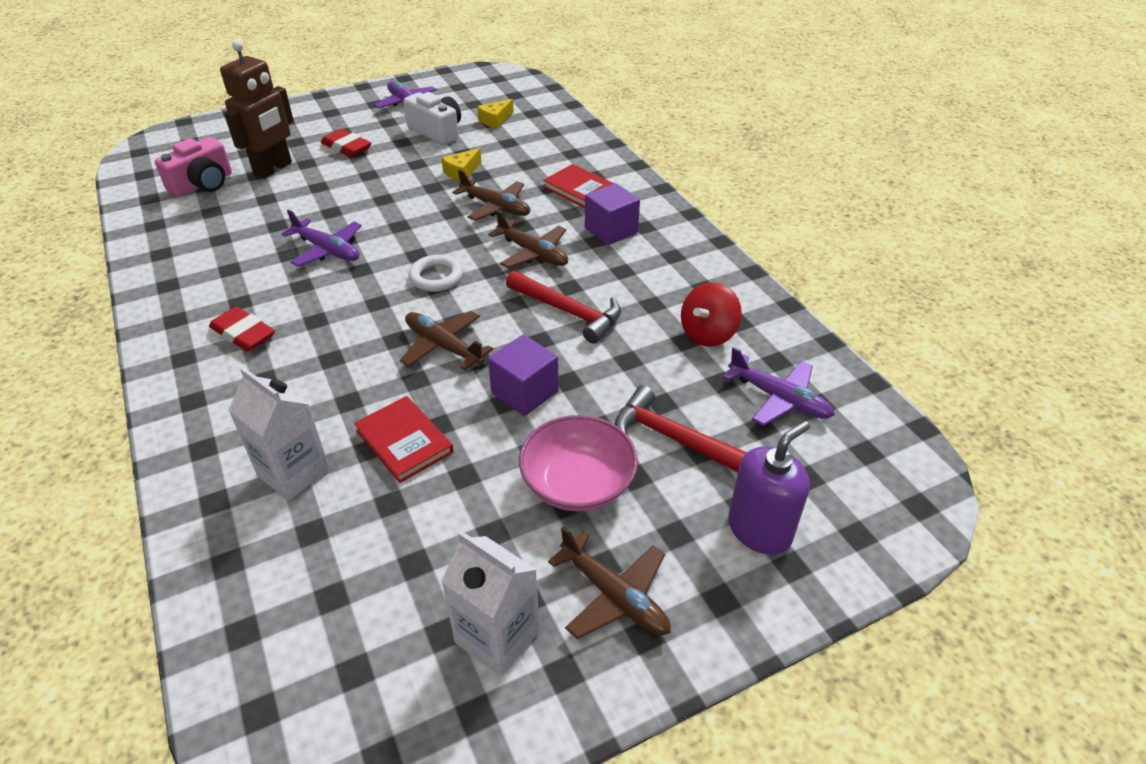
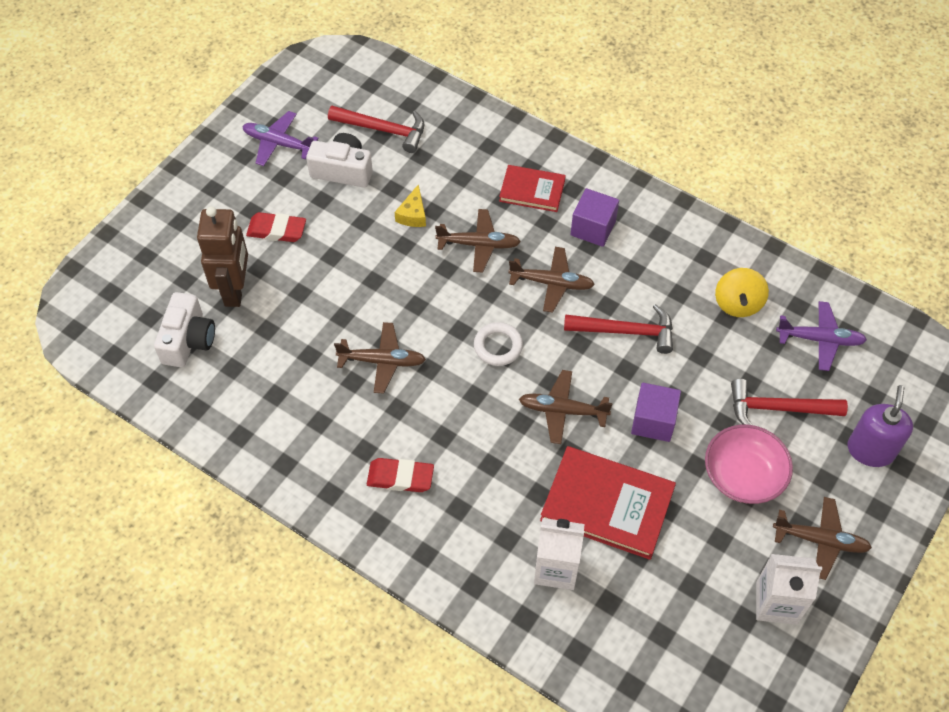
camera: 30 degrees left, 15 degrees up
(203, 184) = (188, 340): pink camera -> white camera
(327, 250) = (382, 361): purple plane -> brown plane
(404, 441) = (607, 505): red book -> red book, size x1.67
(495, 120) = (383, 130): yellow cheese -> red hammer
(708, 334) = (737, 303): red spinning top -> yellow spinning top

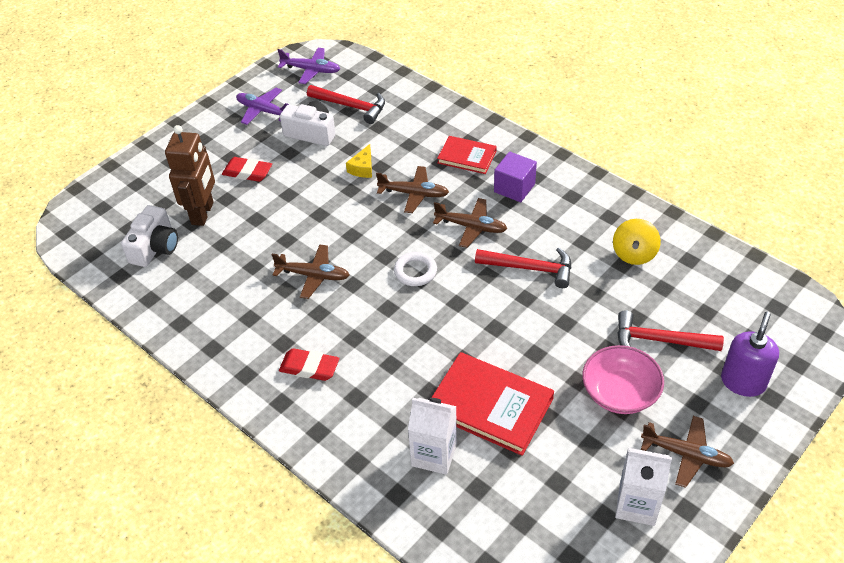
camera: 10 degrees right, 10 degrees down
(563, 410) = (463, 326): brown plane -> none
(653, 421) = (543, 341): purple cube -> none
(820, 340) = (705, 288): purple plane -> purple plane (311, 70)

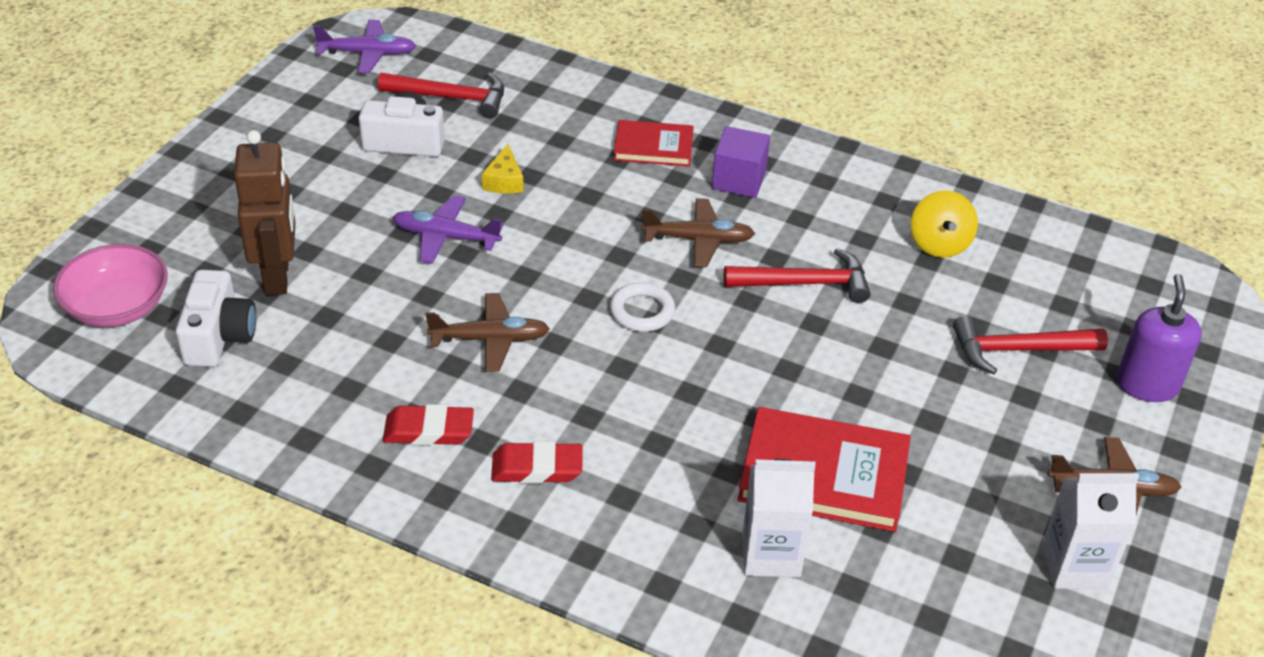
camera: 20 degrees left, 5 degrees down
(247, 172) = (326, 209): red eraser -> red eraser (428, 430)
(264, 111) = (316, 119): purple plane -> purple plane (446, 237)
(414, 194) = (596, 206): brown plane -> none
(620, 393) = (993, 426): pink bowl -> pink bowl (117, 307)

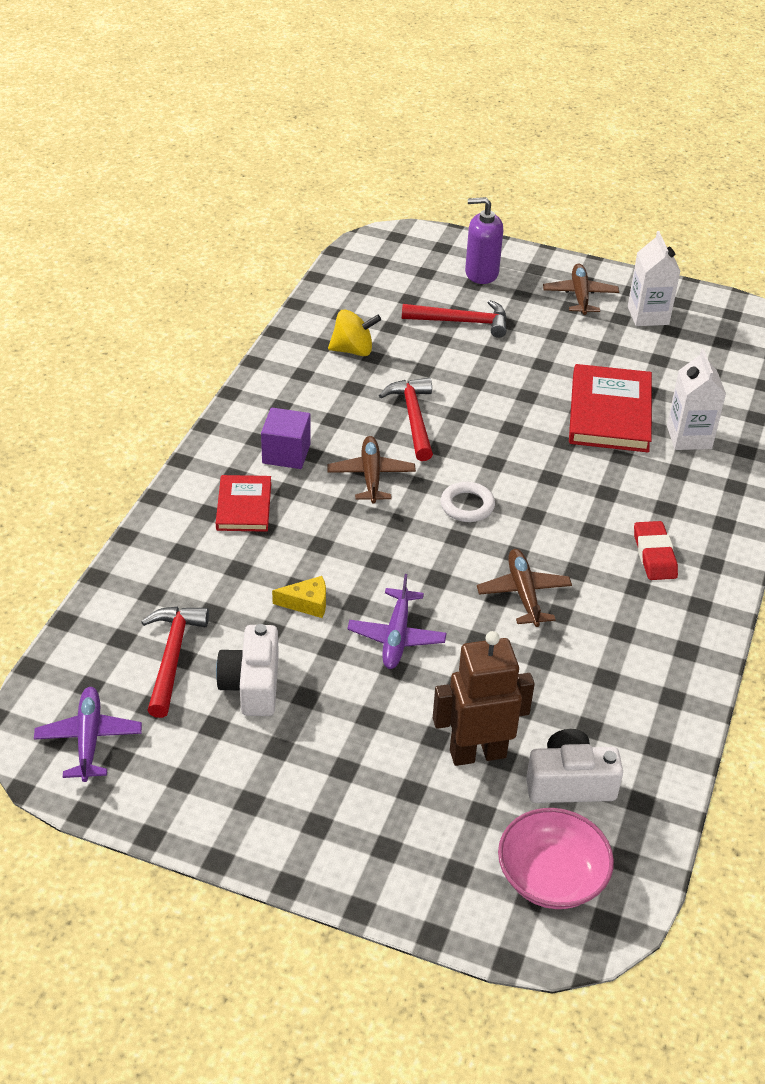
camera: 95 degrees left, 0 degrees up
(428, 430) = (637, 620): red eraser -> none
(1018, 350) = (462, 322): red hammer -> red hammer turned 75 degrees counterclockwise

